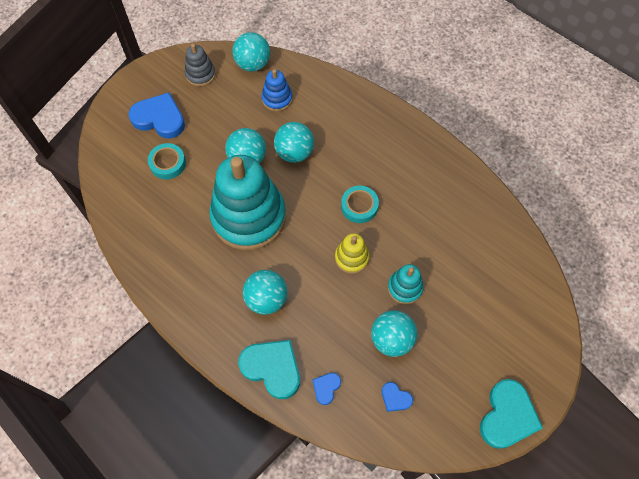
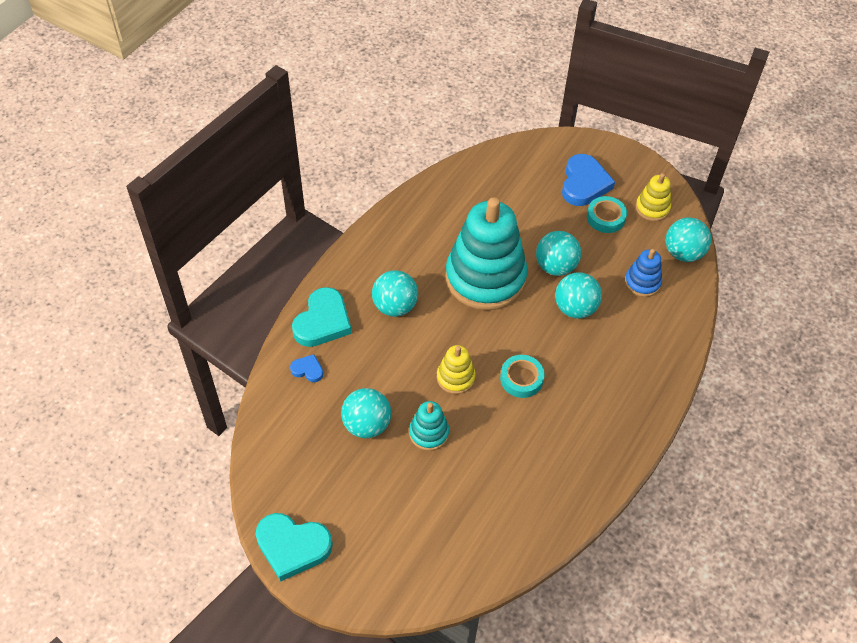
camera: 80 degrees right, 10 degrees down
(168, 163) = (531, 200): turquoise tape -> turquoise tape (606, 217)
(200, 74) = (652, 208): grey stacking toy -> yellow stacking toy
(395, 398) = (303, 433): blue heart -> none

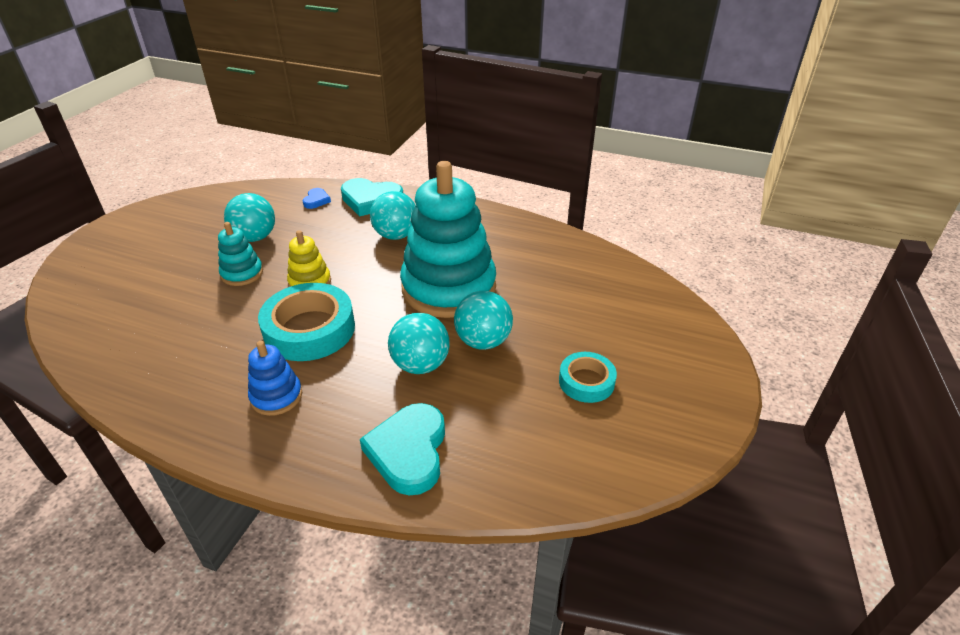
camera: 80 degrees right, 15 degrees down
(292, 546) = (136, 218): turquoise heart -> turquoise heart (409, 451)
(521, 379) = (309, 329): turquoise tape -> turquoise tape, size x1.76
(584, 183) = (637, 355): blue heart -> none
(642, 282) = (482, 430): blue stacking toy -> blue stacking toy (276, 396)
(652, 208) = (630, 432): yellow stacking toy -> none
(683, 253) = (555, 477): turquoise ball -> none

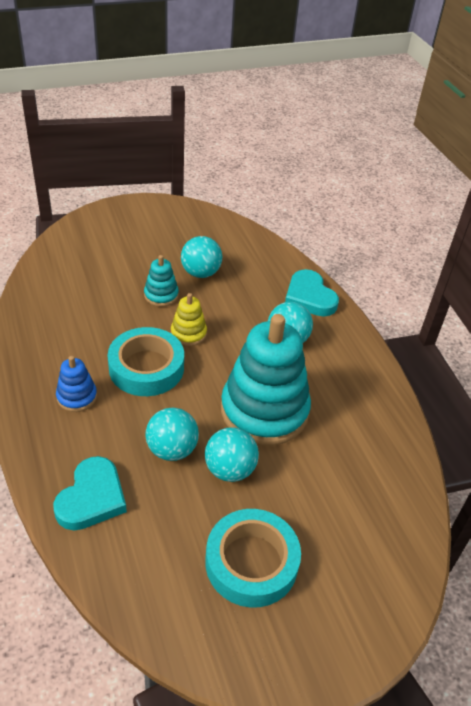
camera: 45 degrees right, 5 degrees up
(316, 200) = (274, 270): blue heart -> none
(409, 451) = (92, 498): turquoise heart -> turquoise heart turned 150 degrees clockwise
(586, 381) = (251, 562): turquoise tape -> turquoise tape, size x1.76

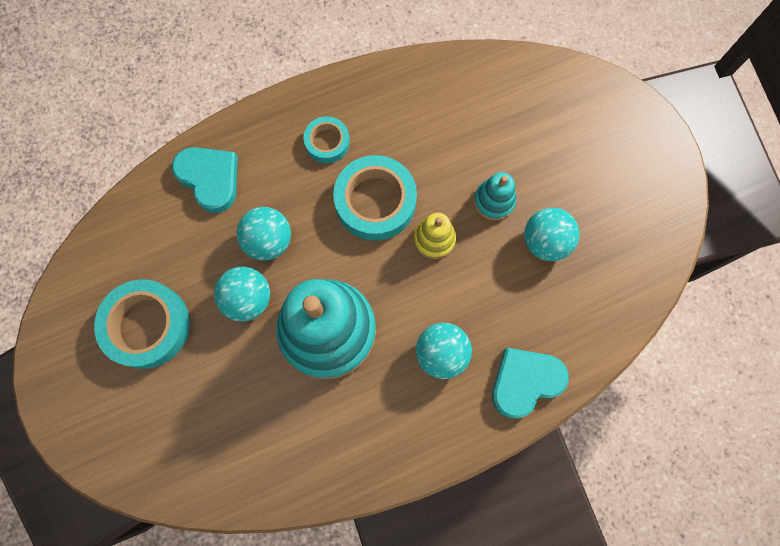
camera: 90 degrees right, 30 degrees up
(77, 397) = (327, 142): blue stacking toy -> turquoise tape
(92, 498) = (210, 179): turquoise heart -> turquoise heart turned 150 degrees counterclockwise

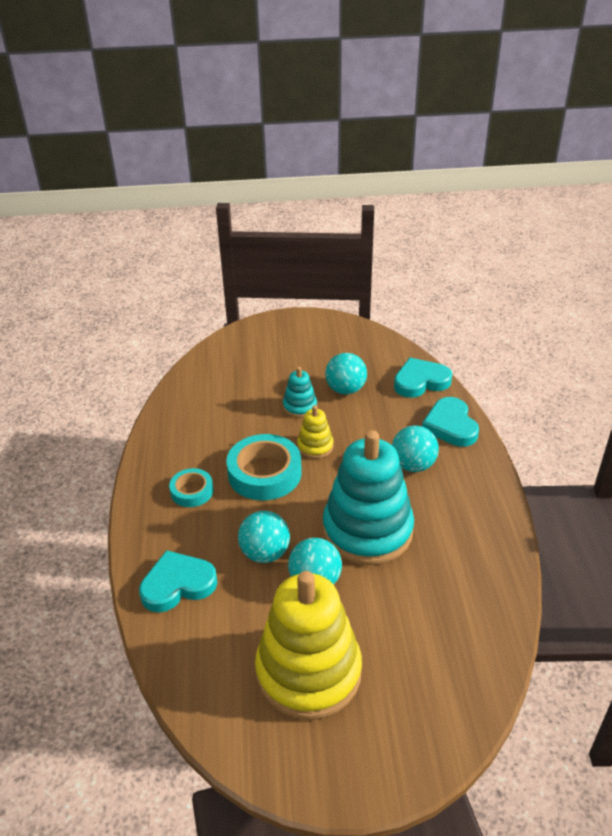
camera: 70 degrees left, 35 degrees down
(147, 326) = (308, 672): turquoise tape -> yellow stacking toy
(596, 326) = (420, 381): none -> turquoise heart

